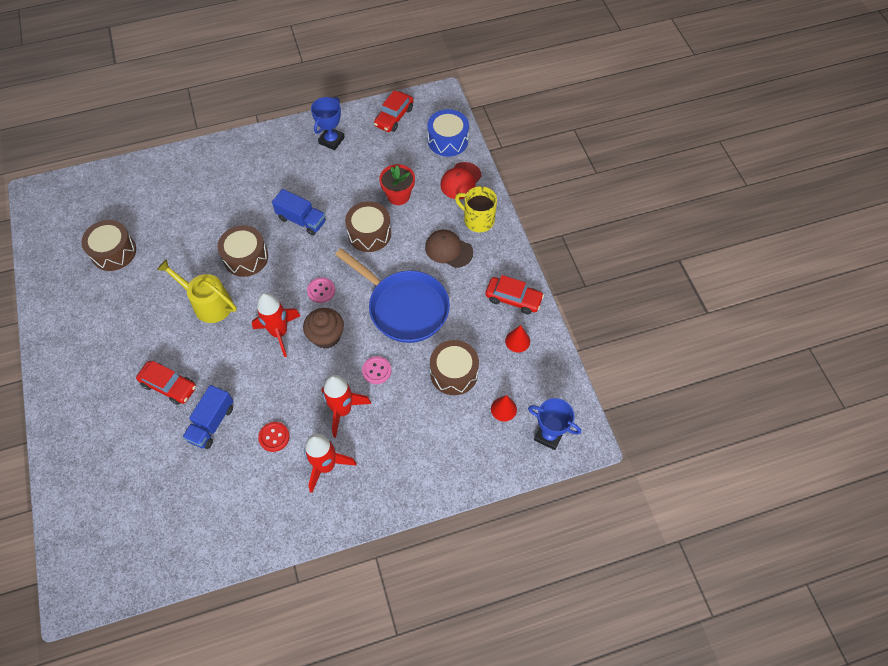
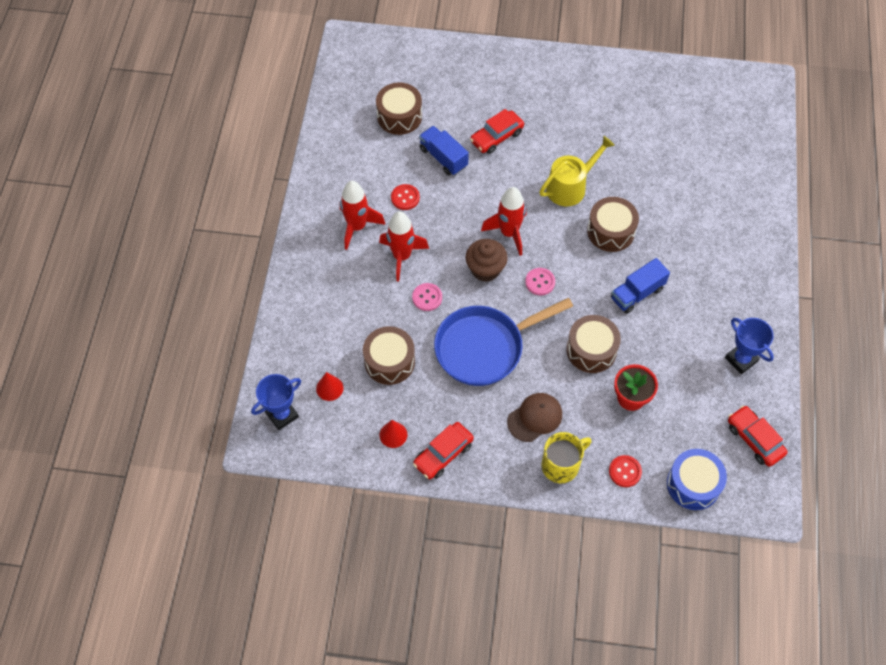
camera: 115 degrees right, 0 degrees up
(114, 252) = (666, 128): brown drum -> brown drum (399, 116)
(460, 181) = (625, 471): red cap -> red button

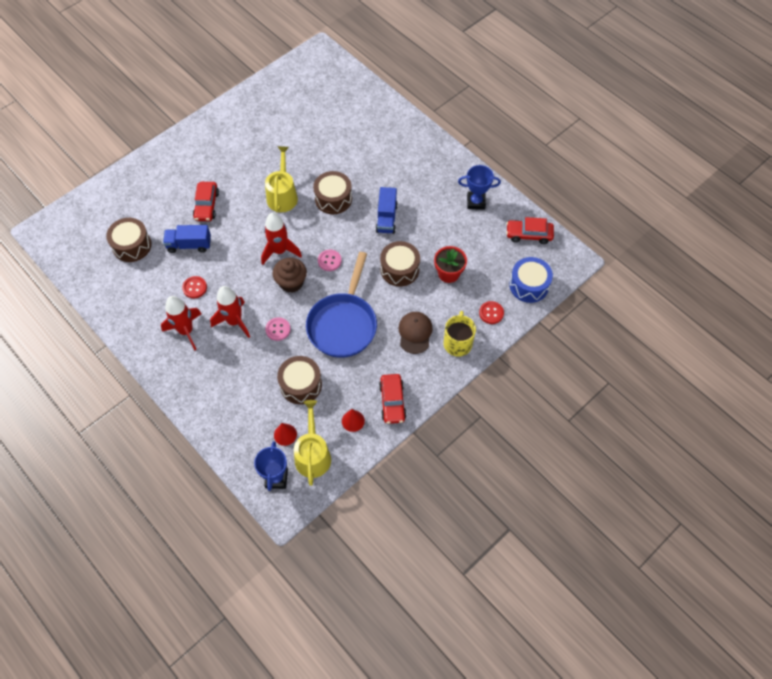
camera: 50 degrees left, 0 degrees up
(330, 427) = (312, 454): none -> yellow watering can

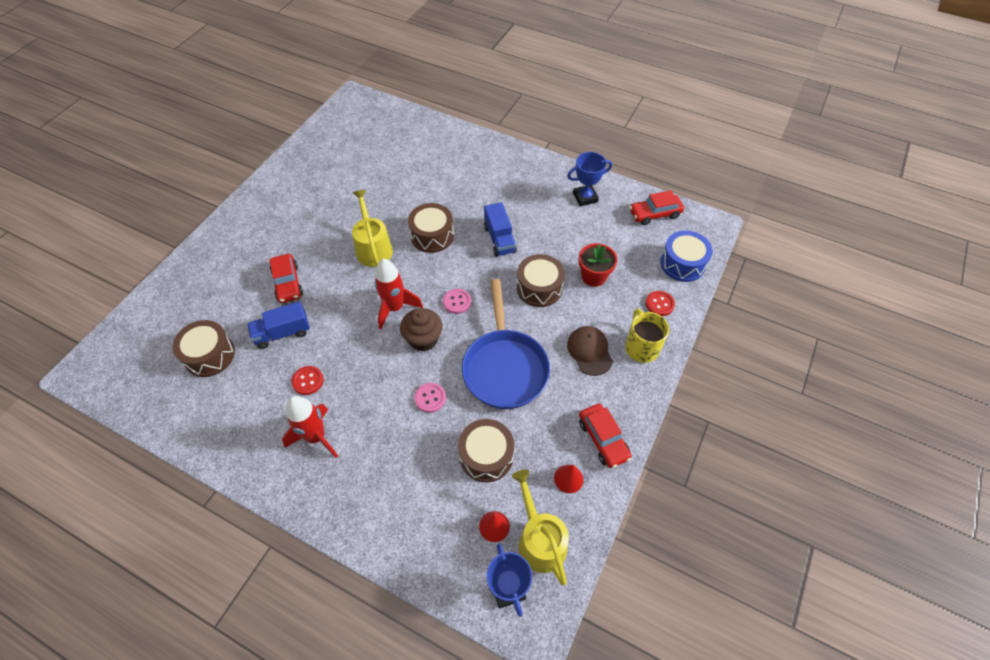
camera: 20 degrees left, 5 degrees down
(234, 321) = (373, 406): red rocket -> none

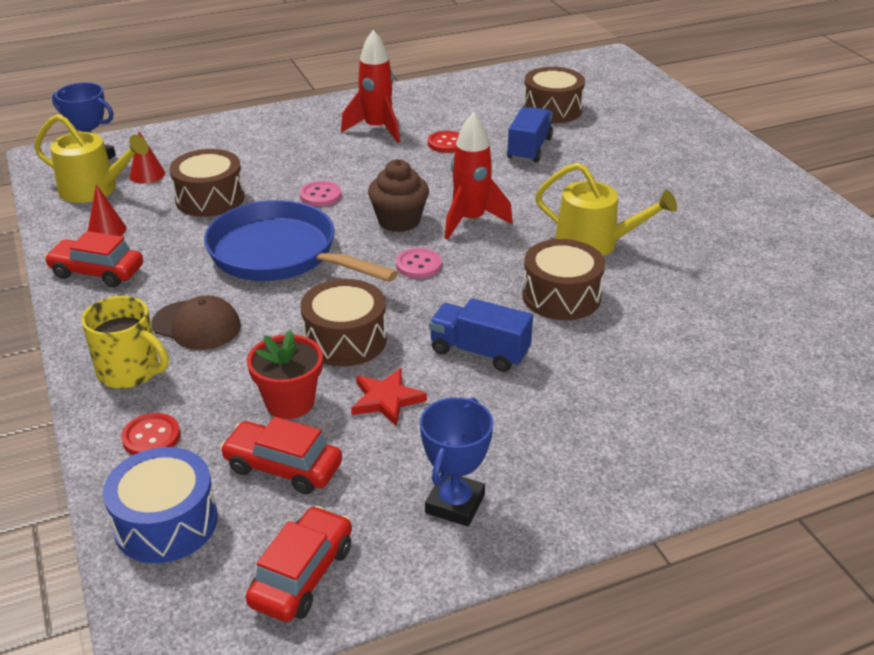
camera: 130 degrees right, 20 degrees down
(288, 283) = (602, 172): red car -> red car (283, 467)
(558, 248) = (386, 399): none -> red star

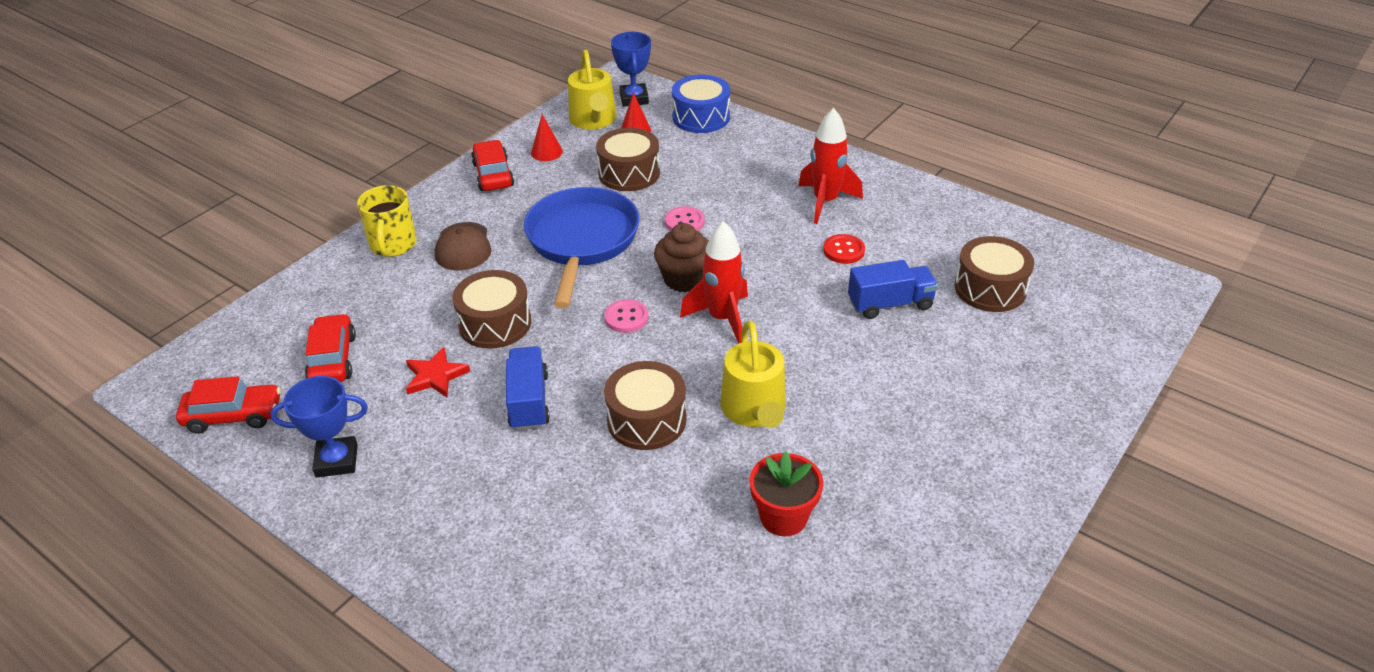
camera: 60 degrees right, 5 degrees up
(151, 437) = (332, 287): red button -> none
(166, 523) = (255, 334): blue drum -> blue drum (701, 117)
(290, 402) = (403, 330): red flower pot -> red flower pot (783, 517)

